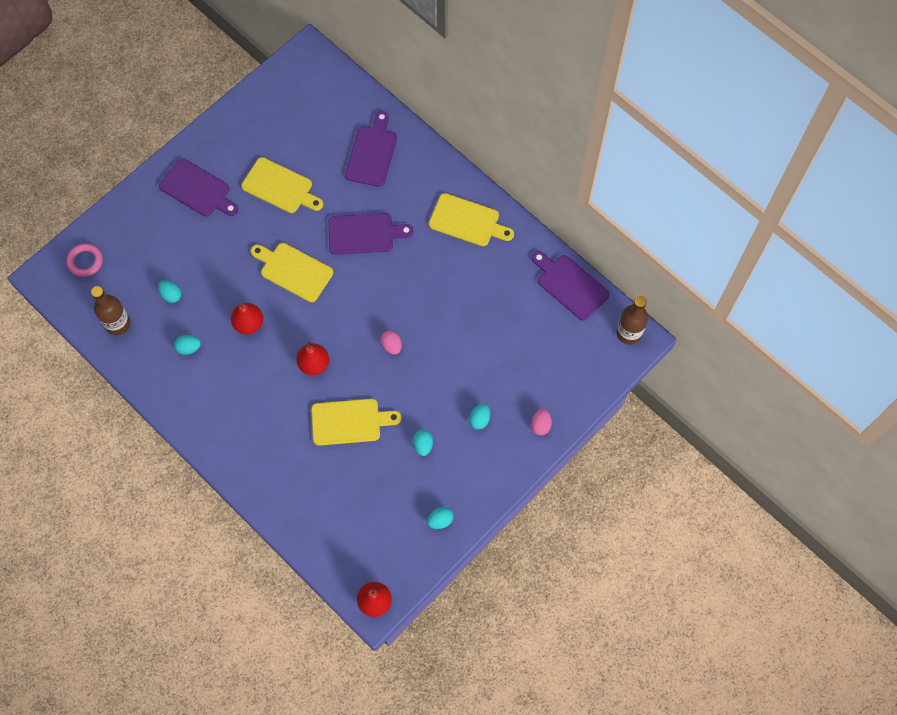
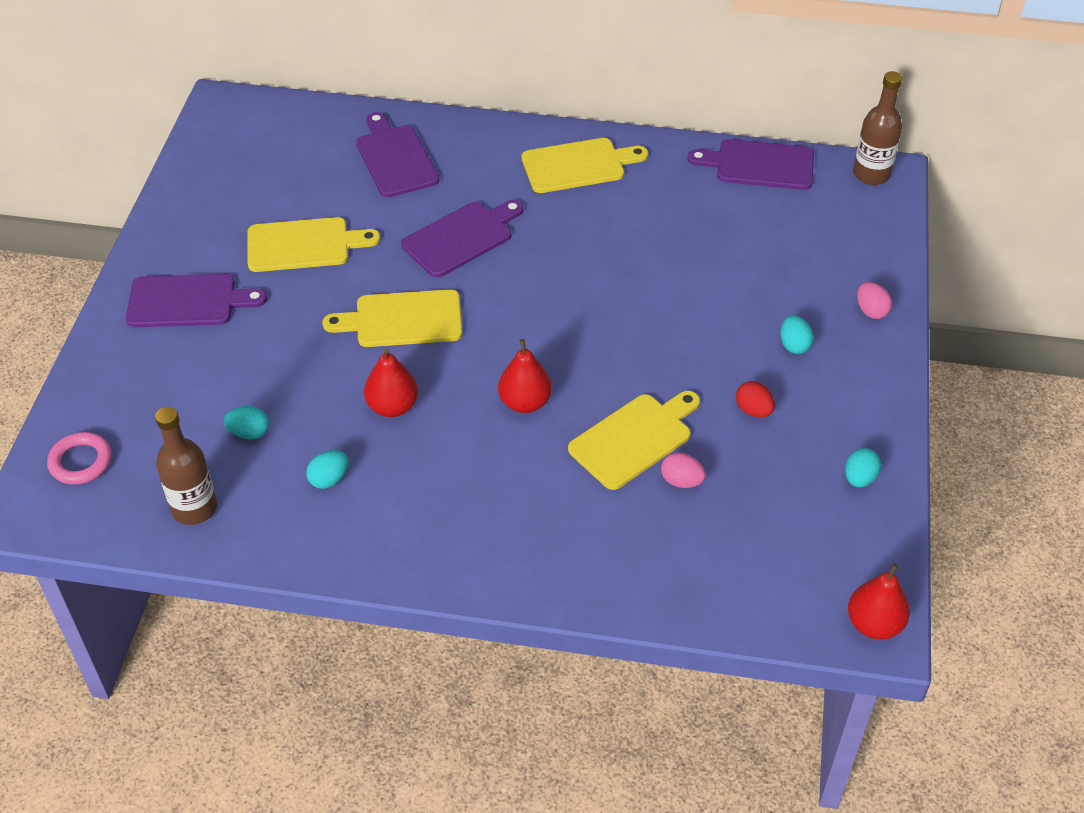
camera: 35 degrees left, 20 degrees down
(391, 346) = (608, 330): pink egg -> pink egg (681, 481)
(423, 445) = (753, 410): turquoise egg -> red egg

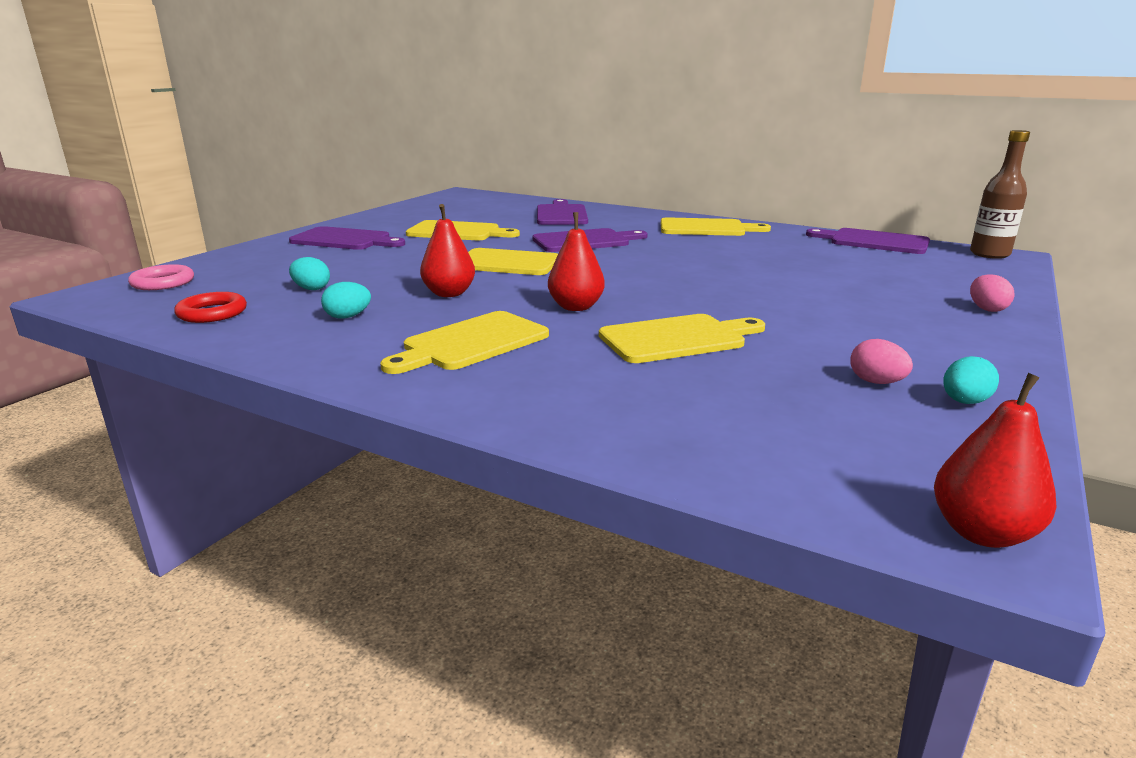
camera: 20 degrees right, 25 degrees down
(194, 508) = (212, 313): brown bottle -> red ring
(469, 495) = (471, 343): none -> yellow cutting board
(681, 481) = (718, 369): pink egg -> pink egg (876, 382)
(753, 410) = (828, 342): red egg -> none
(794, 345) = (889, 315): turquoise egg -> none

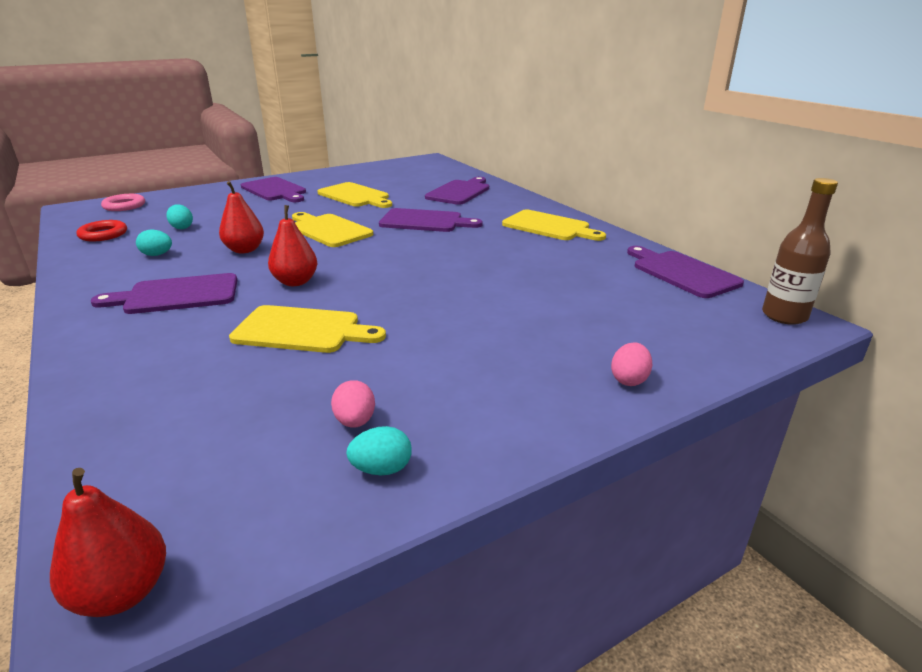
camera: 30 degrees right, 5 degrees up
(471, 343) = (177, 295): yellow cutting board -> purple cutting board

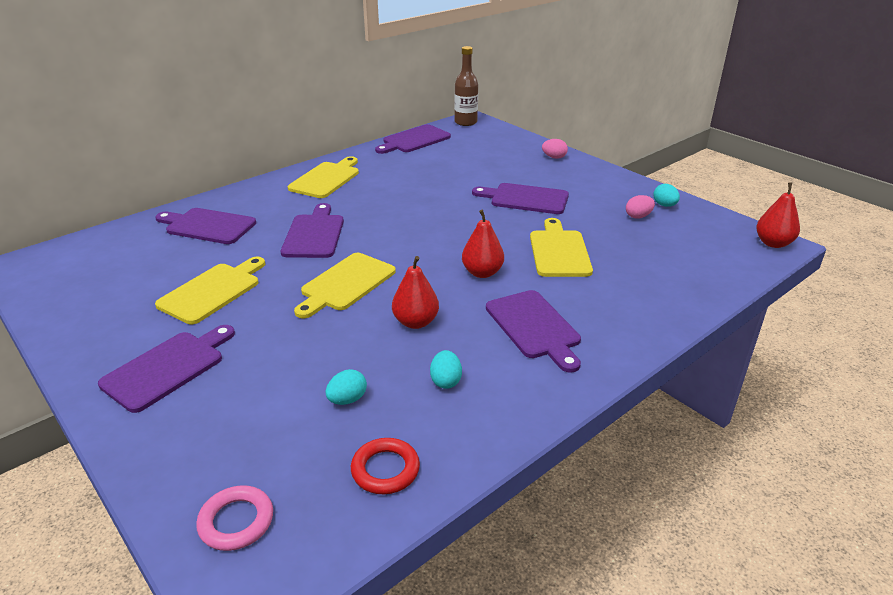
camera: 100 degrees left, 5 degrees up
(463, 329) = (525, 199): none -> purple cutting board

